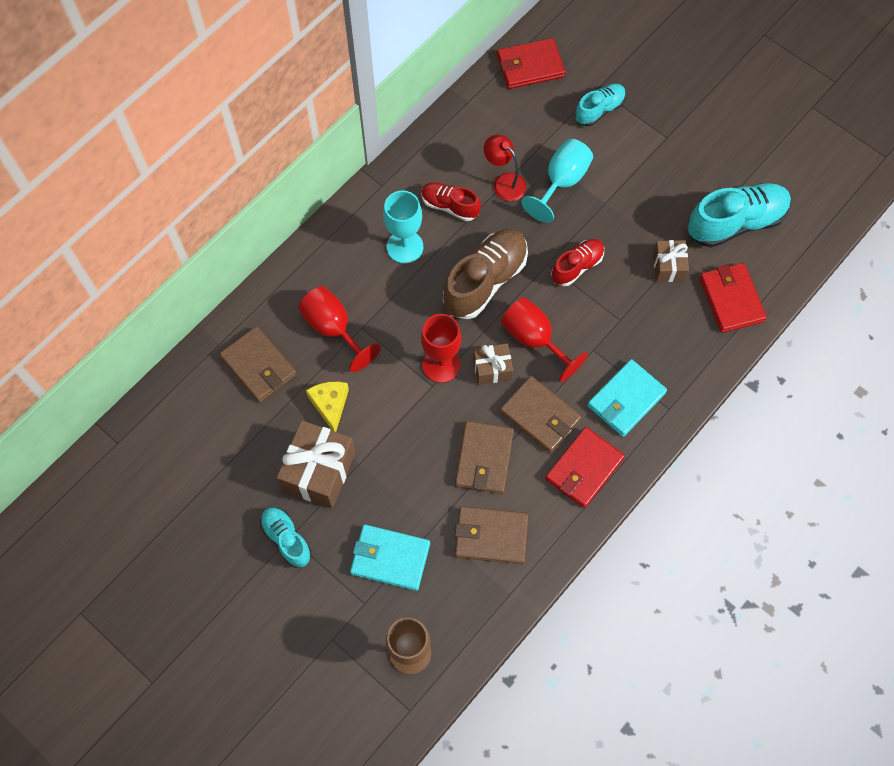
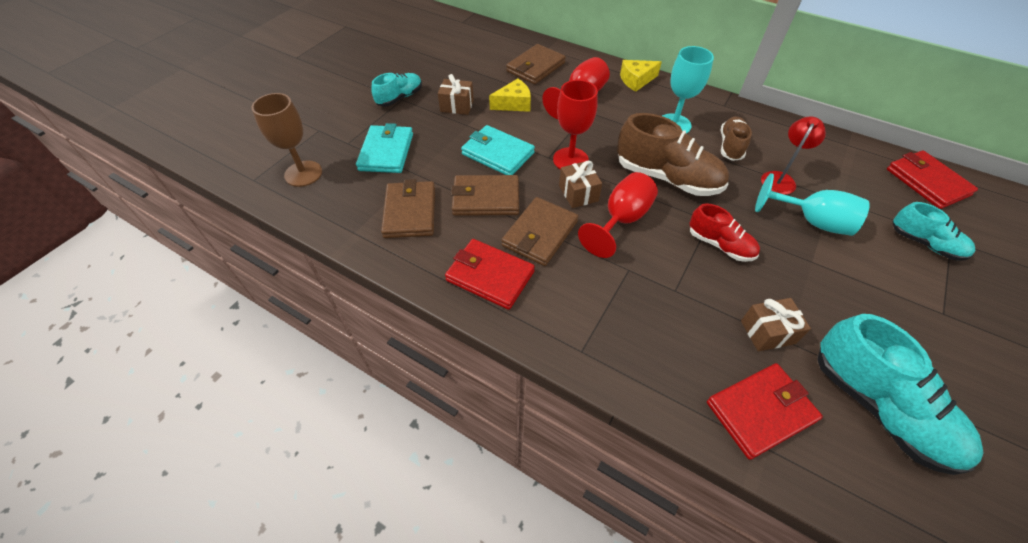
camera: 80 degrees right, 15 degrees down
(315, 259) = (636, 80): none -> yellow cheese
(319, 471) = (457, 106): brown gift -> brown gift, size x0.57
(450, 206) = (730, 146): red shoe -> brown shoe
(626, 399) = (579, 306): turquoise wallet -> turquoise wallet (497, 153)

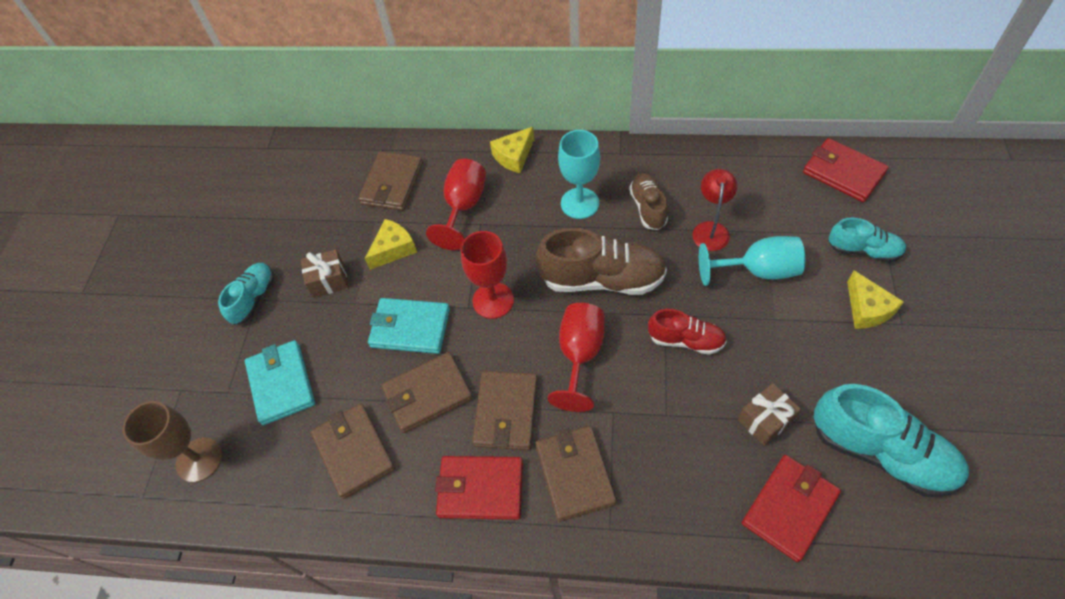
camera: 20 degrees left, 5 degrees up
(572, 298) = (574, 474): none -> brown wallet
(578, 193) = (521, 341): brown gift -> none
(910, 288) = (867, 309): none -> yellow cheese

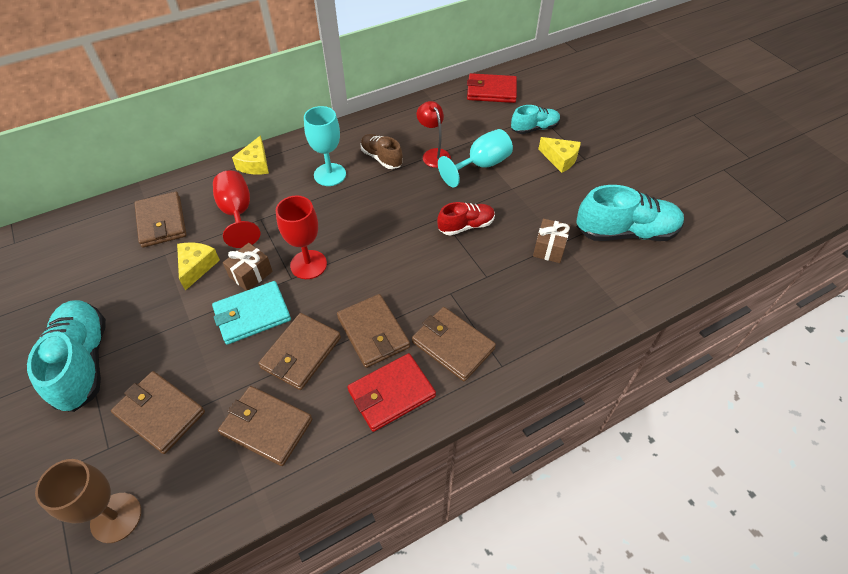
camera: 40 degrees left, 5 degrees down
(253, 298) = (83, 362): turquoise shoe -> turquoise shoe, size x1.73
(281, 384) = (160, 413): turquoise wallet -> brown wallet
(328, 280) = (151, 315): brown gift -> brown gift (251, 274)
(580, 355) = (401, 269): red goblet -> none
(602, 279) = (381, 215): brown shoe -> none
(789, 508) = (600, 290): red wallet -> none

